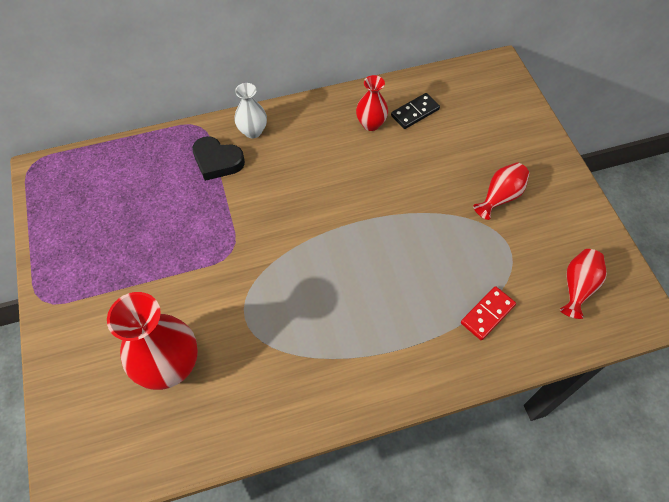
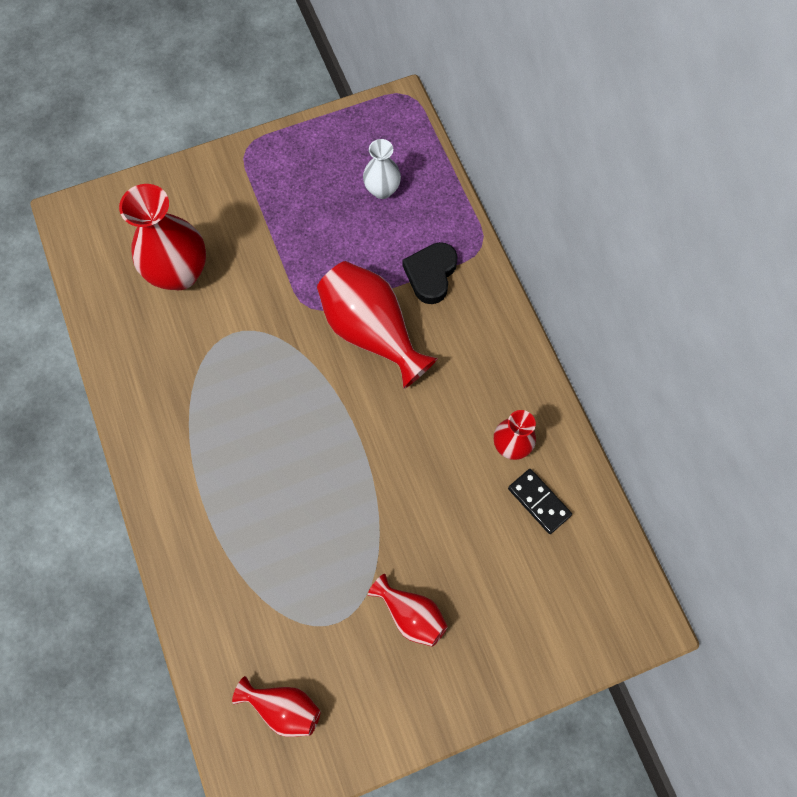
camera: 85 degrees right, 10 degrees up
(253, 131) = (480, 306): white vase -> white vase (382, 190)
(262, 206) = (372, 332): none -> red vase
(487, 314) = (244, 592): red domino -> none

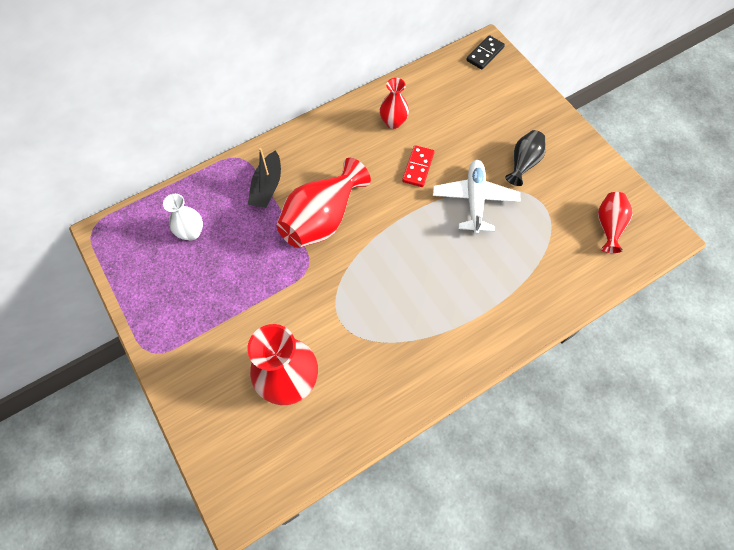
camera: 100 degrees left, 5 degrees down
(362, 527) = (474, 200): none -> white plane
(410, 614) = (523, 163): red vase -> black vase
(429, 464) = (418, 167): none -> red domino
(431, 274) = (267, 187): black heart -> black boat
(539, 502) = (428, 103): black domino -> black domino (485, 54)

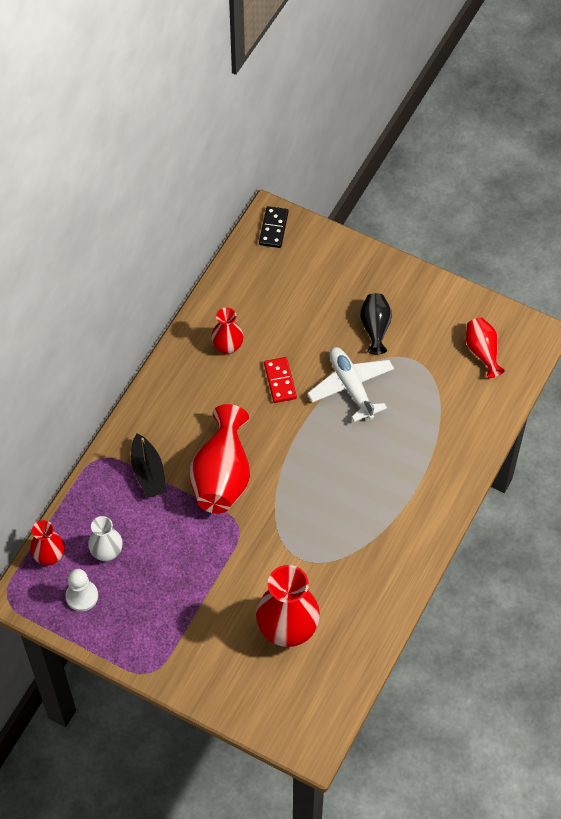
camera: 30 degrees left, 5 degrees down
(147, 212) = (49, 556): none -> red vase
(147, 257) = (82, 596): none -> white pawn

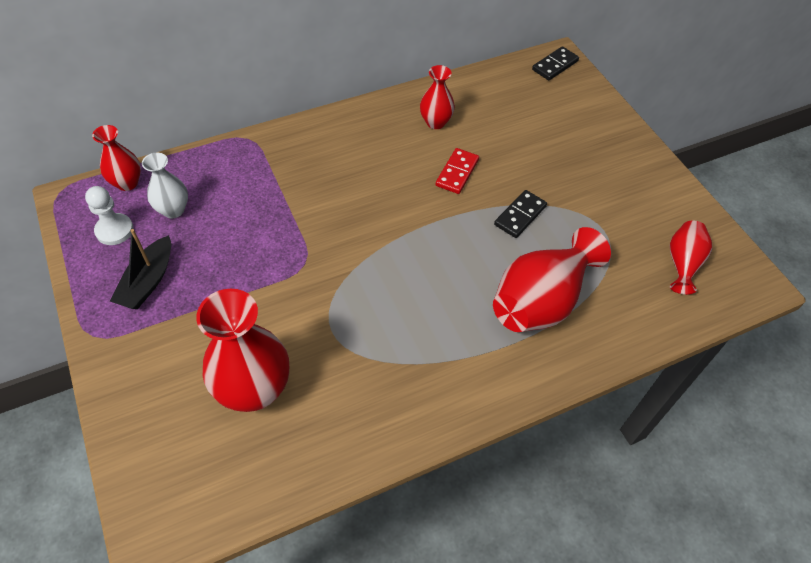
camera: 35 degrees right, 5 degrees down
(148, 472) = (274, 172): black boat -> black boat (148, 281)
(222, 476) = (332, 214): red vase -> red vase (541, 301)
(351, 387) = (520, 215): white plane -> black domino
(375, 328) = (585, 183): black vase -> none

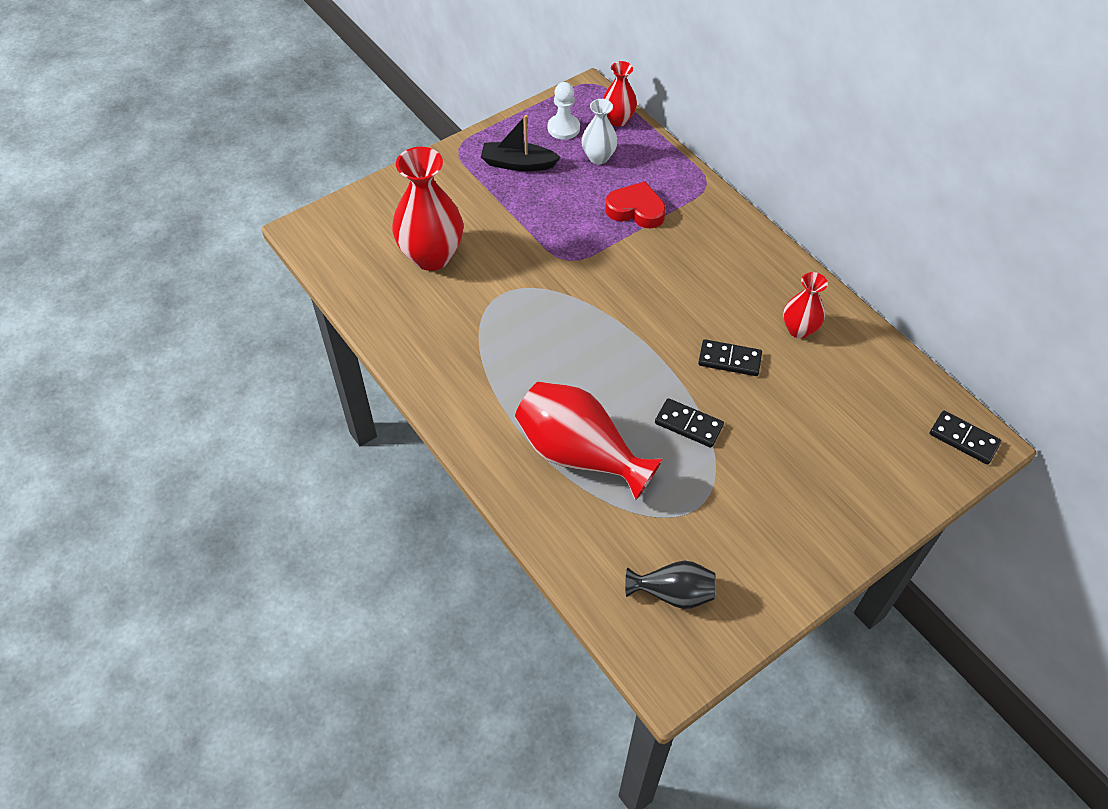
camera: 80 degrees right, 0 degrees up
(259, 196) = (636, 210): none -> red heart
(457, 173) = (729, 360): red domino -> black domino
(682, 264) = (673, 593): red vase -> black vase

